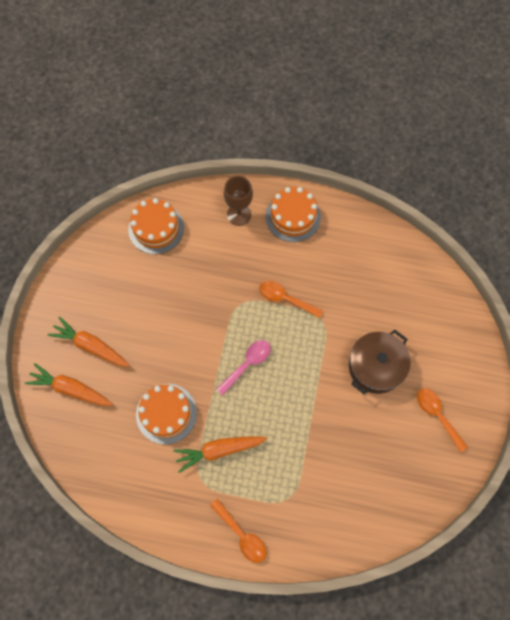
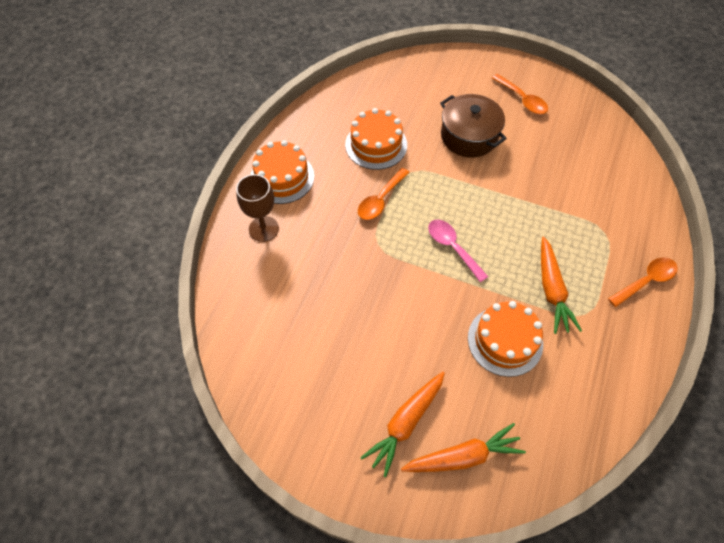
camera: 80 degrees left, 10 degrees down
(71, 389) = (463, 456): orange carrot -> orange carrot turned 135 degrees counterclockwise
(156, 228) = (256, 322): orange cake -> orange cake (376, 145)
(437, 415) = (522, 99): orange spoon -> orange spoon turned 105 degrees counterclockwise

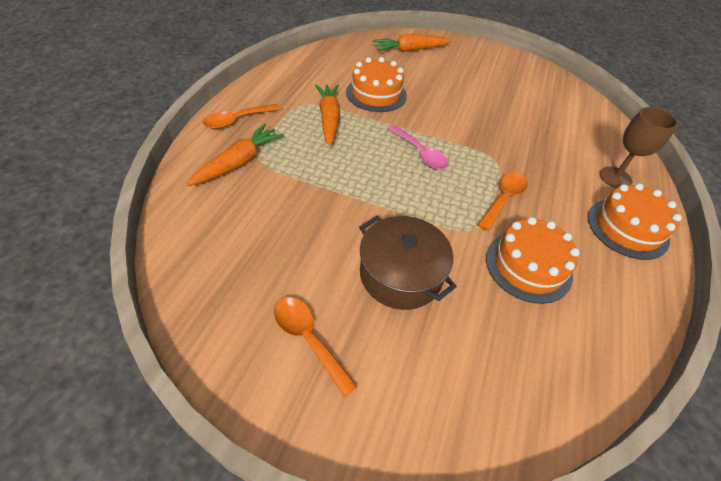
camera: 175 degrees right, 10 degrees down
(405, 423) = (449, 63): orange carrot -> orange carrot (238, 162)

